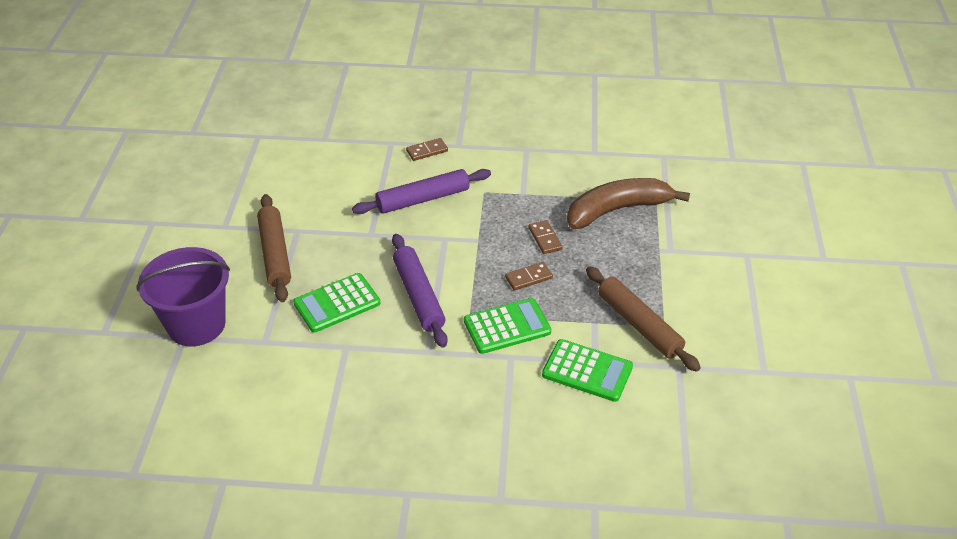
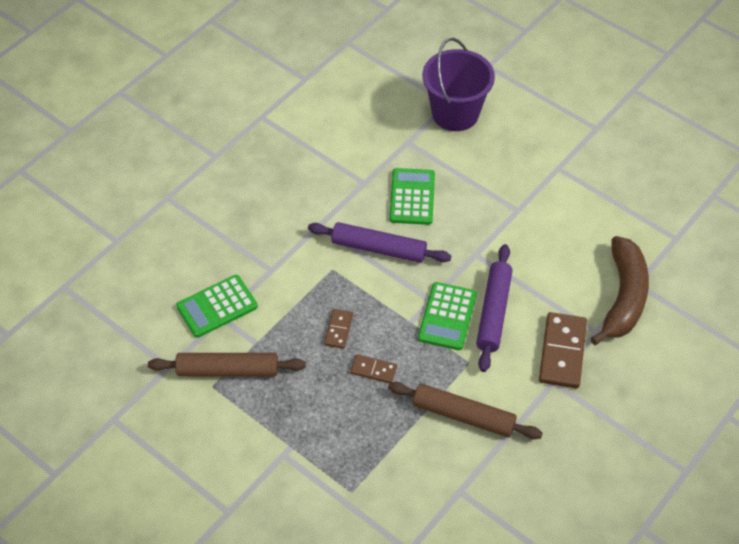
camera: 125 degrees right, 10 degrees up
(275, 254) = (499, 185): brown rolling pin -> brown rolling pin (463, 416)
(427, 151) = (562, 352): brown domino -> brown domino, size x1.88
(507, 326) = (300, 285): green calculator -> green calculator (447, 316)
(617, 210) = (365, 451): brown banana -> brown banana (623, 297)

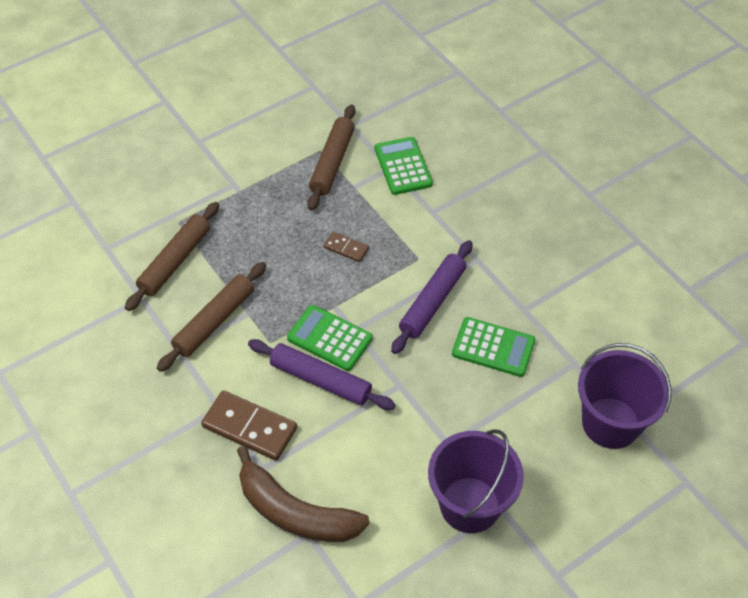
camera: 105 degrees right, 0 degrees up
(373, 370) = (292, 264): brown domino -> none
(404, 476) = (175, 261): none -> brown rolling pin
(564, 187) = (469, 505): none -> purple bucket

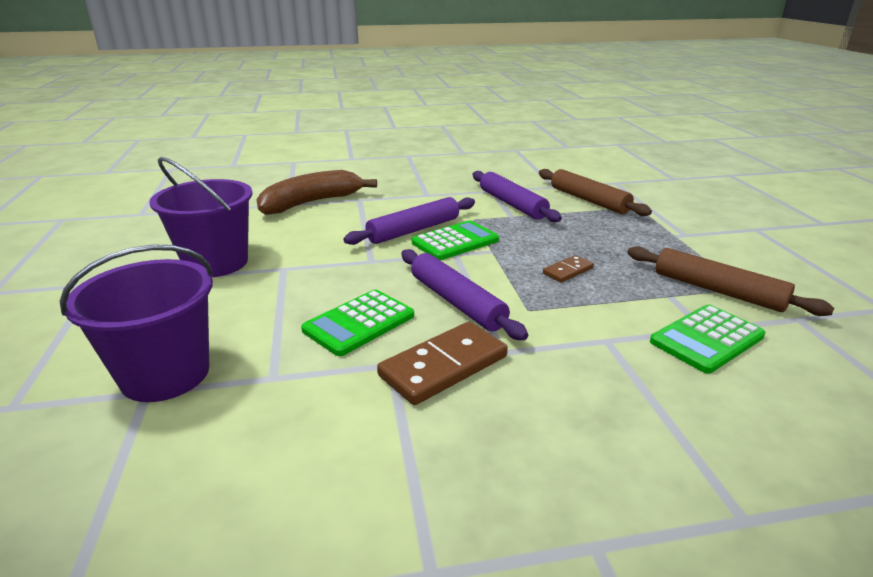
camera: 115 degrees right, 25 degrees down
(214, 321) = (512, 204): brown rolling pin -> purple rolling pin
(250, 427) = (398, 201): brown domino -> brown domino (444, 366)
(403, 166) = (706, 339): green calculator -> green calculator turned 135 degrees clockwise

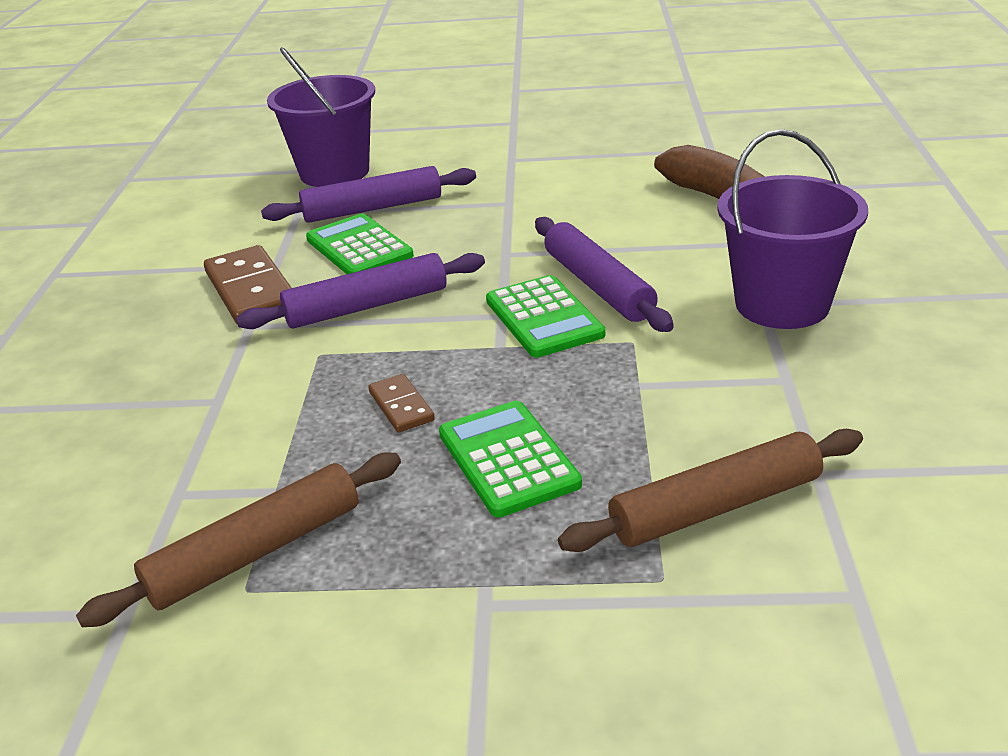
camera: 105 degrees right, 5 degrees up
(216, 263) = (538, 167): purple bucket -> purple bucket (782, 304)
(512, 204) = (701, 394): purple rolling pin -> purple rolling pin (372, 208)
(706, 339) = (157, 485): green calculator -> green calculator (508, 459)

